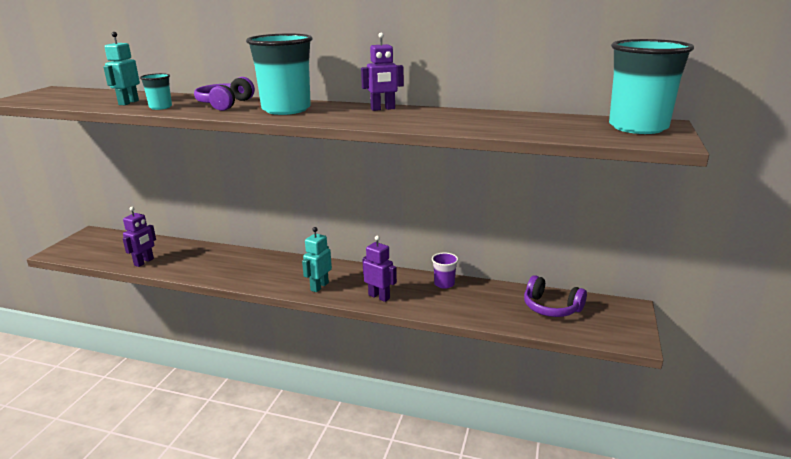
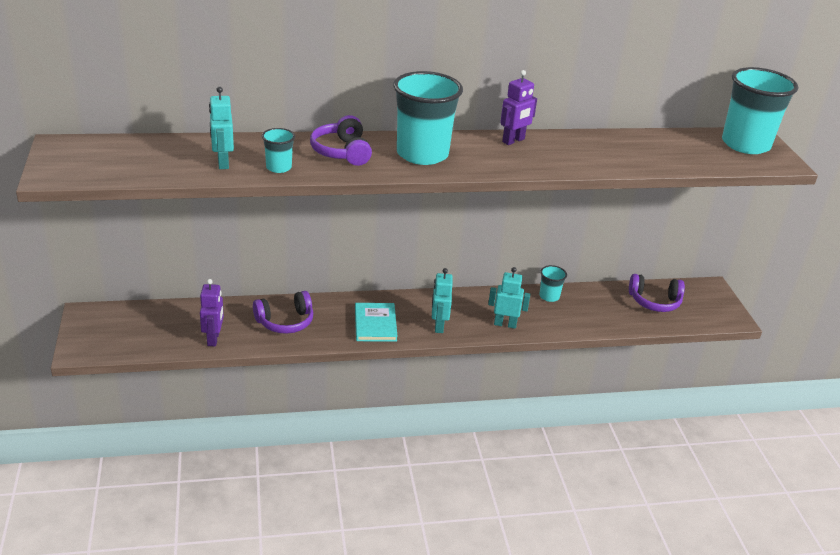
camera: 30 degrees left, 10 degrees up
(206, 261) = (285, 322): none -> purple headphones
(270, 275) = (375, 324): none -> turquoise book
(379, 297) = (505, 324): purple robot -> turquoise robot
(444, 284) = (549, 296): purple cup -> turquoise cup

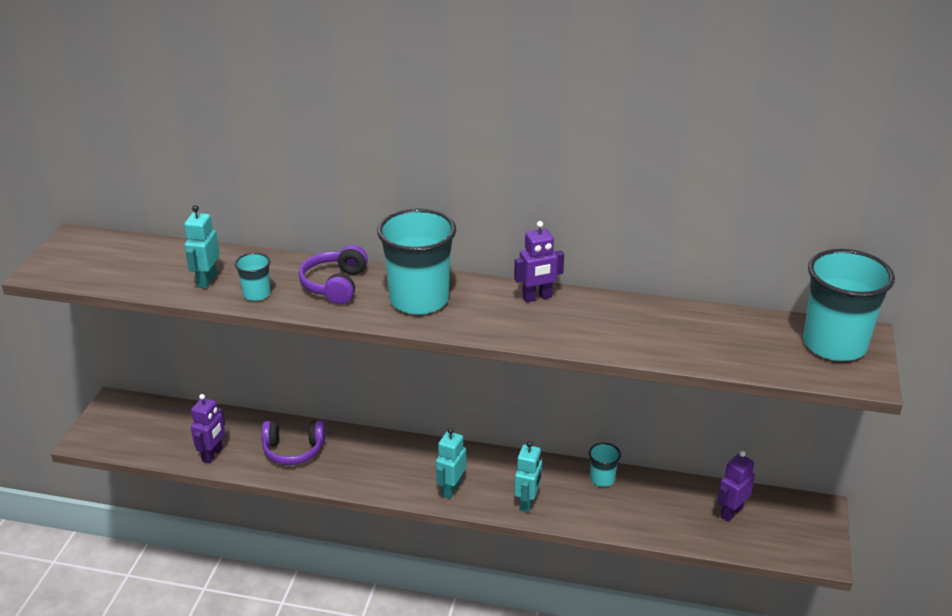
camera: 25 degrees right, 0 degrees up
(375, 324) = (384, 472): turquoise book -> none
(505, 324) = (527, 503): turquoise robot -> turquoise robot turned 75 degrees clockwise
(654, 301) = (731, 512): purple headphones -> purple robot

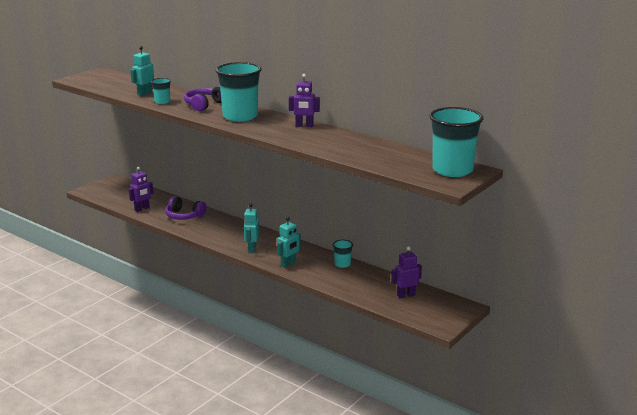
camera: 25 degrees right, 10 degrees down
(451, 489) = (252, 249): turquoise robot -> turquoise robot turned 45 degrees counterclockwise

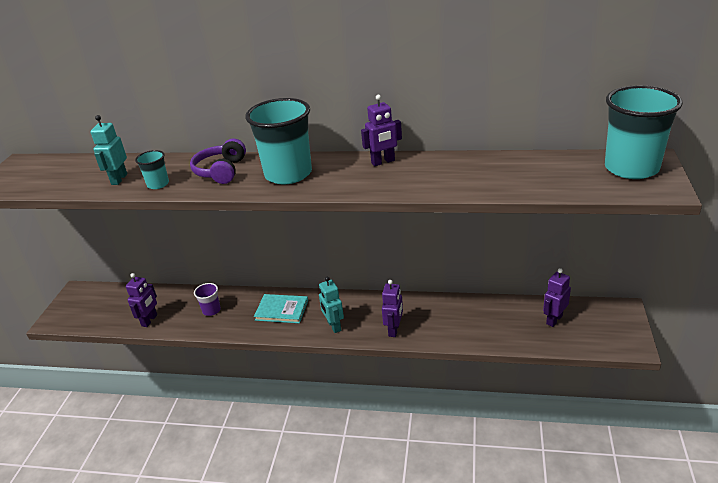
camera: 25 degrees left, 10 degrees up
(184, 216) = (211, 310): purple headphones -> purple cup
(228, 230) = (282, 310): none -> turquoise book
(288, 264) = (394, 330): turquoise robot -> purple robot
(342, 264) = (450, 306): turquoise cup -> none

